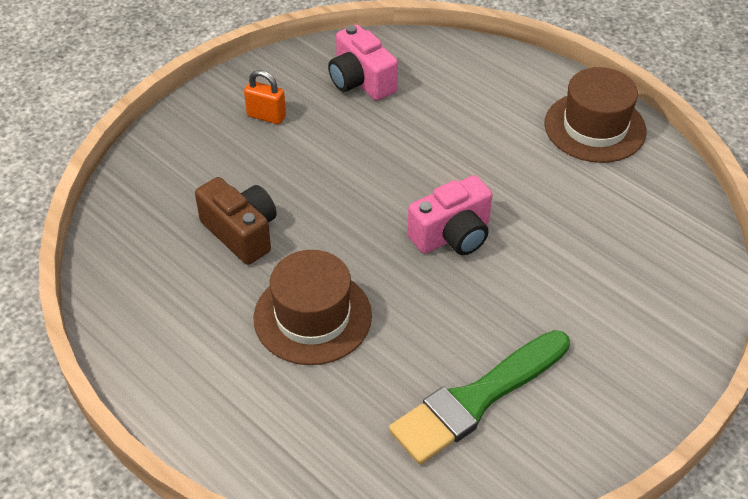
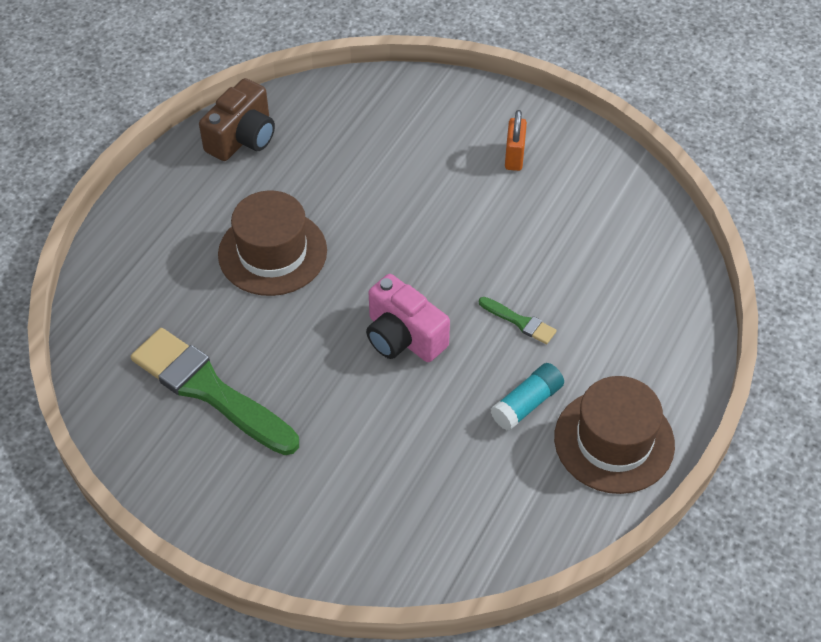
camera: 75 degrees right, 5 degrees up
(241, 233) = (355, 179): brown camera -> brown camera (242, 138)
(361, 81) = (599, 218): pink camera -> none
(458, 154) = (520, 322): none -> green brush
(547, 169) = (527, 404): none -> turquoise glue stick

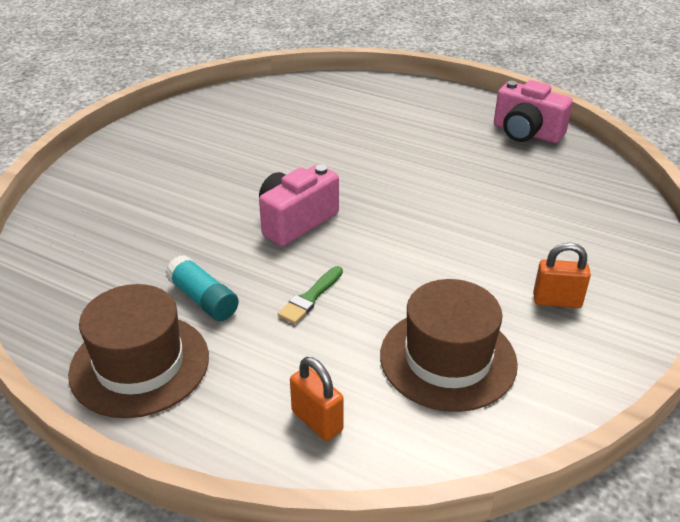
camera: 90 degrees right, 15 degrees down
(209, 390) = (250, 129): green brush -> none
(242, 138) = (526, 133): brown camera -> pink camera
(272, 252) = (393, 151): brown hat -> brown hat (448, 359)
(659, 314) = (317, 421): none -> orange padlock

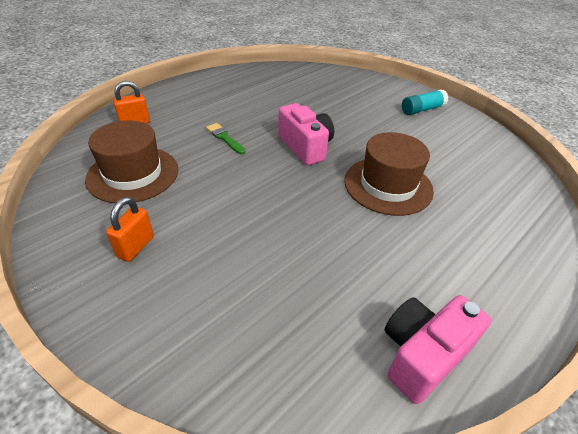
camera: 105 degrees right, 5 degrees up
(140, 364) = (213, 87): brown hat -> brown hat (388, 185)
(203, 299) = (247, 106): turquoise glue stick -> turquoise glue stick (422, 110)

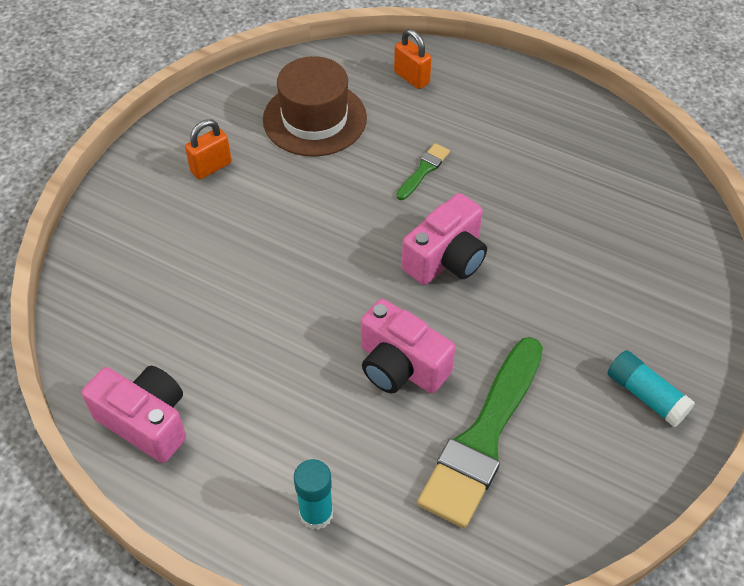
camera: 75 degrees right, 10 degrees up
(136, 247) = (211, 167): orange padlock -> orange padlock turned 45 degrees counterclockwise
(388, 185) = (400, 366): brown hat -> pink camera
(446, 166) = (483, 438): none -> green brush
(510, 253) = (316, 513): none -> turquoise glue stick

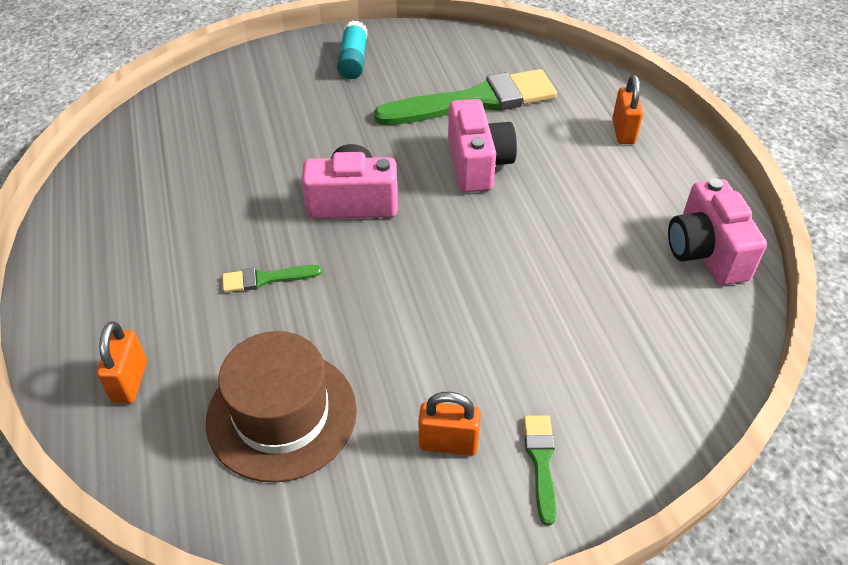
camera: 135 degrees left, 5 degrees down
(151, 193) = (541, 462): none -> green brush
(316, 513) = (623, 132): turquoise glue stick -> orange padlock

